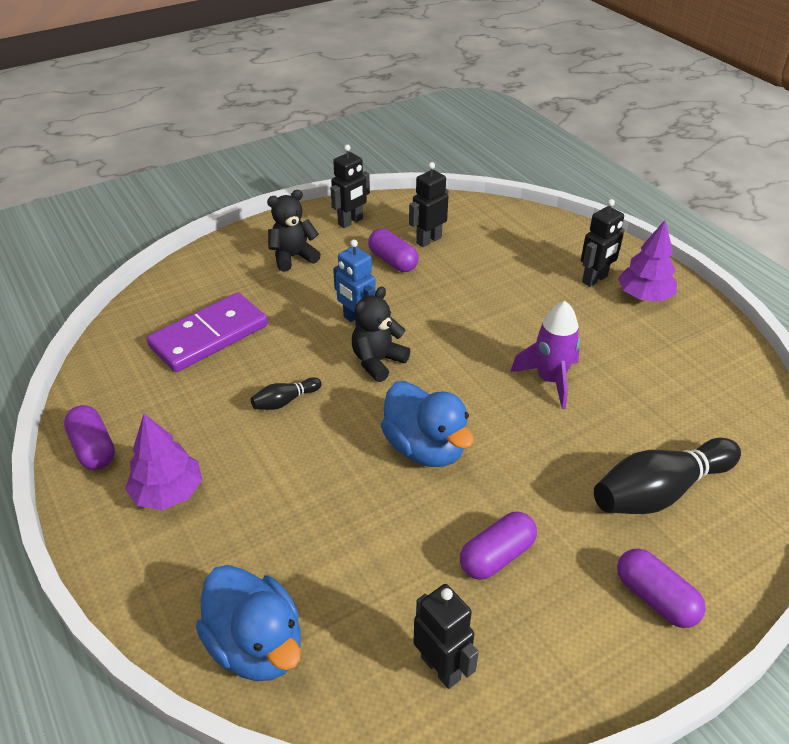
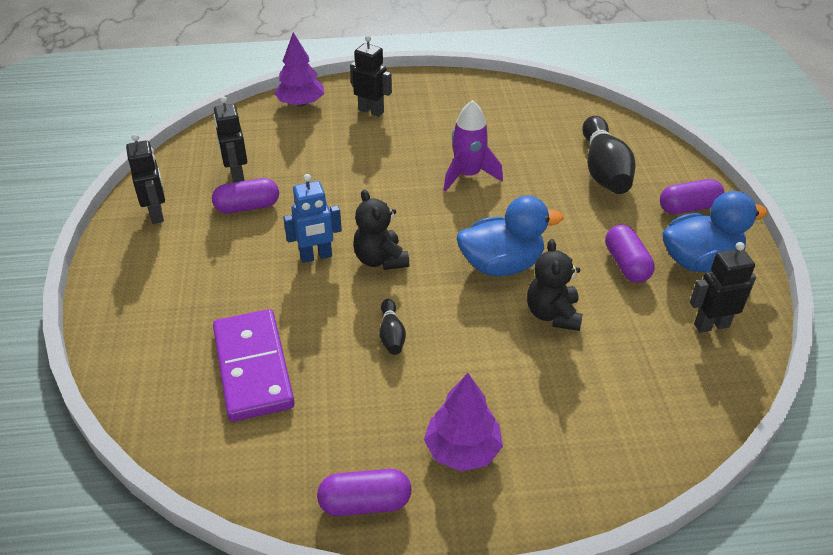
camera: 65 degrees left, 0 degrees up
(256, 645) = (659, 425): blue duck -> blue duck (699, 261)
(293, 257) = (177, 271): black teddy bear -> black teddy bear (553, 314)
(595, 279) = (371, 111): black robot -> black robot turned 45 degrees counterclockwise
(644, 296) = (409, 97): purple tree -> purple tree (301, 103)

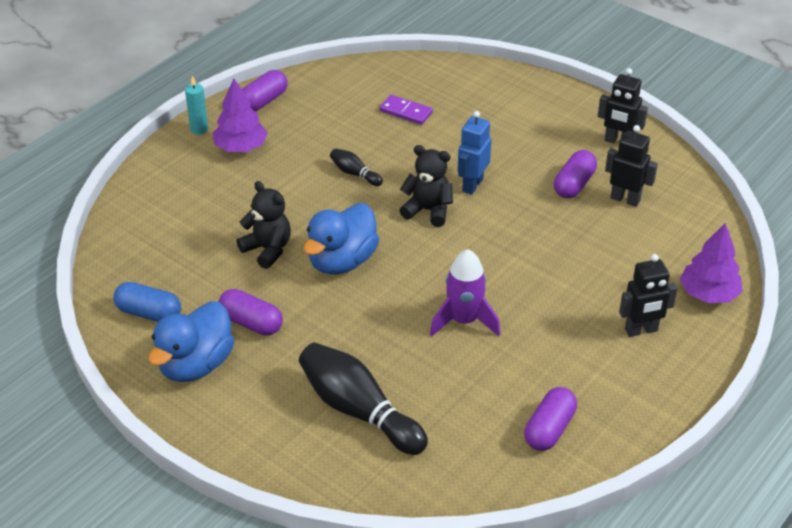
camera: 135 degrees right, 0 degrees up
(253, 368) = (406, 112): purple domino -> purple domino, size x0.52
(482, 517) = (199, 129): none -> turquoise candle
(688, 208) = (246, 418): purple capsule -> purple capsule (549, 429)
(711, 325) = (149, 313): black robot -> blue capsule

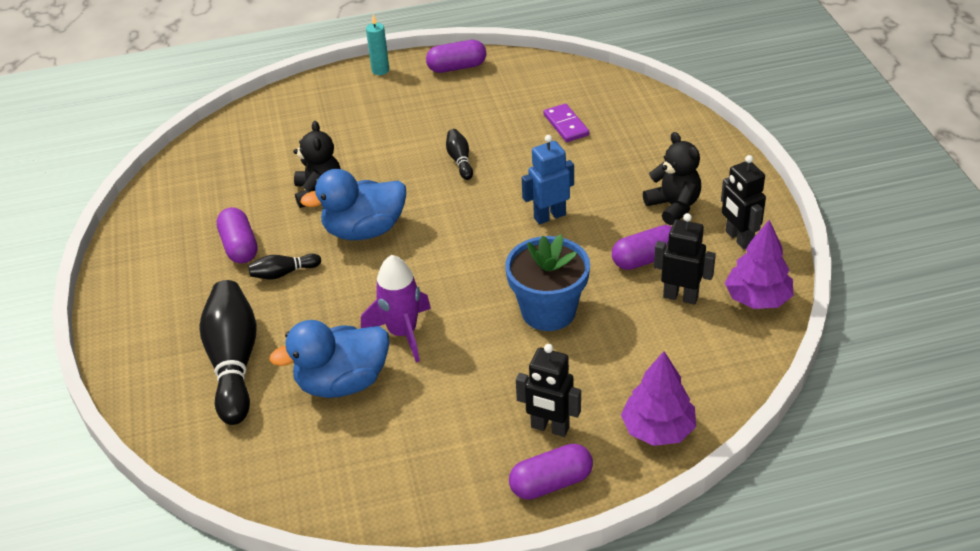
camera: 40 degrees right, 0 degrees up
(149, 313) = (179, 201): blue capsule -> none
(196, 365) = (164, 259): blue duck -> blue duck (342, 382)
(241, 147) = (395, 99): purple tree -> purple tree (757, 299)
(315, 325) = (283, 273): none -> black bowling pin
(428, 210) = (484, 221): black teddy bear -> black teddy bear (673, 206)
(549, 253) = (548, 311): none -> blue flower pot
(549, 429) = (362, 469): purple capsule -> purple capsule (551, 483)
(625, 199) = (680, 296): black robot -> black robot turned 45 degrees counterclockwise

